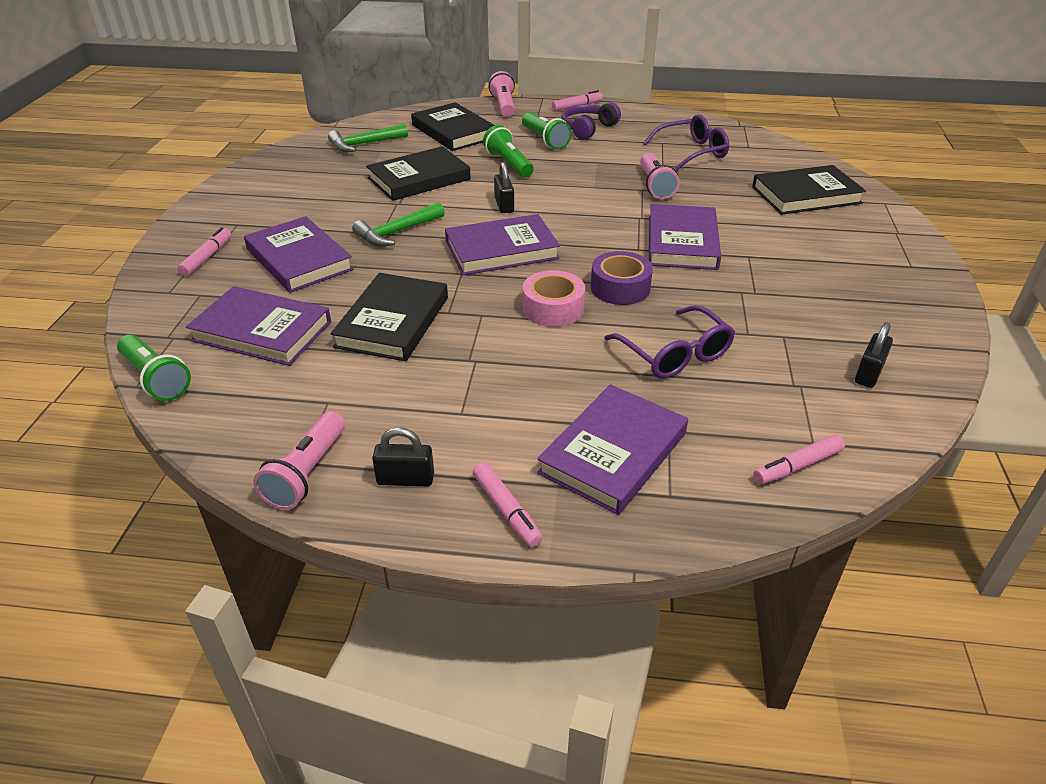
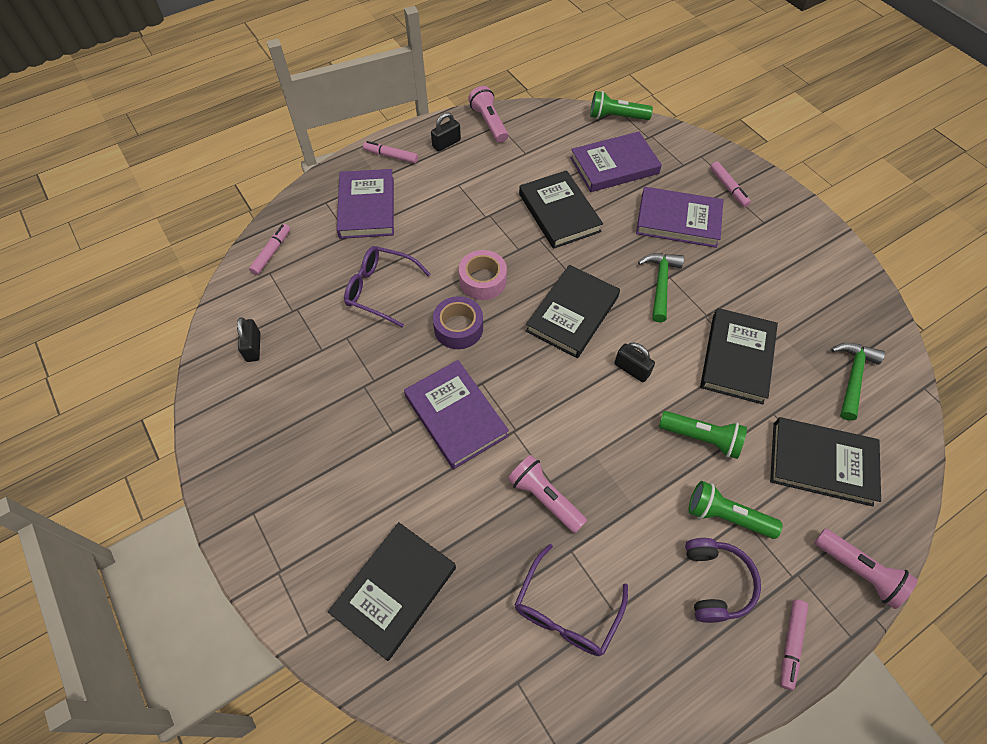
camera: 140 degrees right, 20 degrees up
(501, 250) = (572, 314): purple book -> black book

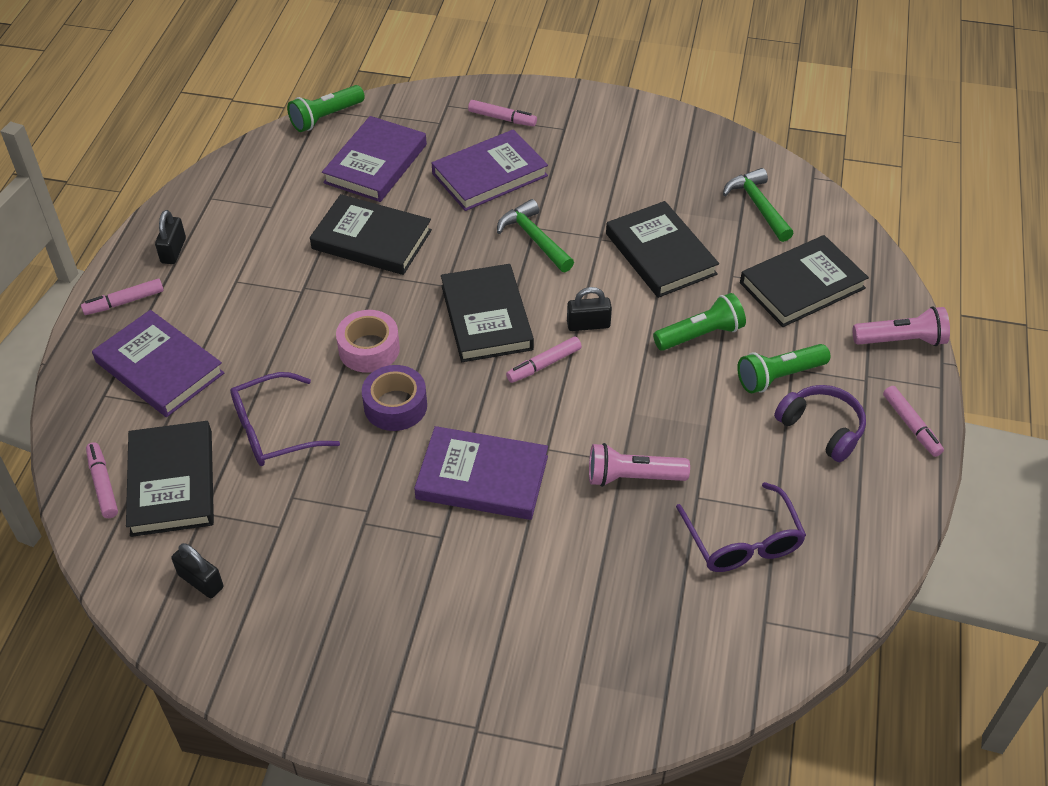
camera: 45 degrees left, 10 degrees down
(394, 590) = (595, 650): black book -> black book (172, 482)
(489, 123) = (197, 202): pink flashlight -> none
(573, 373) = (544, 364): none -> pink marker

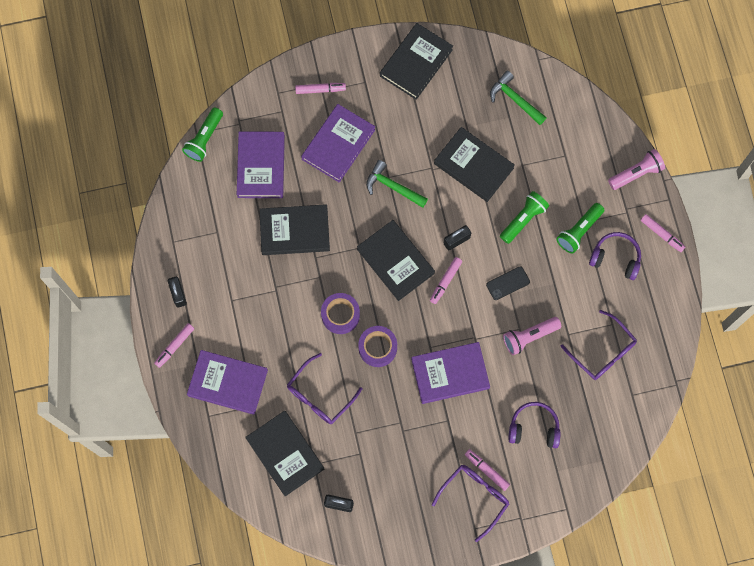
camera: 25 degrees left, 25 degrees up
(103, 484) = (248, 472): pink marker -> pink marker (486, 470)
(369, 349) = (340, 315): pink tape -> purple tape
(418, 662) = (475, 497): none -> purple glasses
(573, 602) = (534, 428): none -> purple headphones
(636, 399) = (508, 283): none -> black phone
(802, 285) = (566, 155): black book -> black book (416, 63)

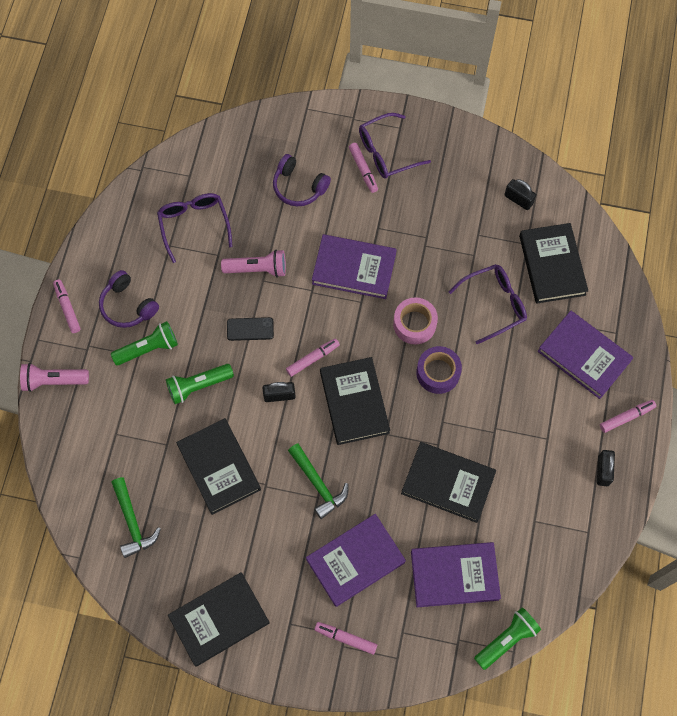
camera: 155 degrees left, 5 degrees down
(261, 166) = (454, 575): purple book -> purple book turned 60 degrees clockwise
(377, 348) = (414, 324): purple tape -> pink tape

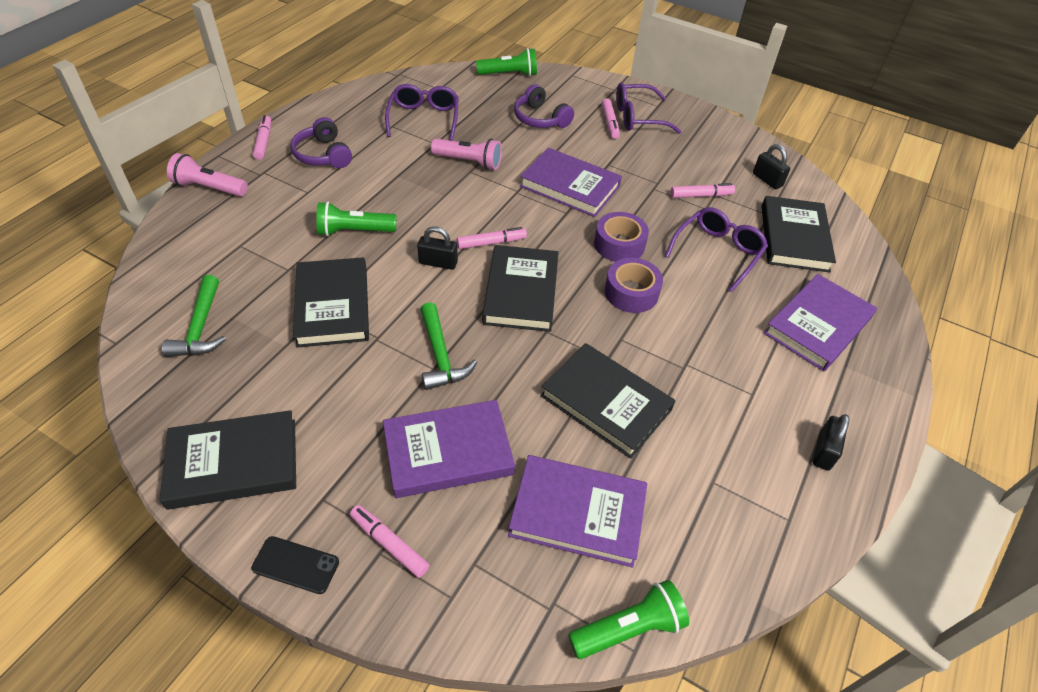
camera: 15 degrees right, 20 degrees down
(148, 348) = (321, 189): green flashlight -> green flashlight (509, 74)
(250, 329) = (436, 202): black phone -> black phone (295, 565)
(414, 324) = (619, 245): pink tape -> purple tape
(494, 304) = (718, 252): purple glasses -> purple glasses turned 45 degrees counterclockwise
(584, 356) = (818, 325): purple book -> purple book turned 75 degrees clockwise
(626, 417) = (866, 402): pink marker -> pink marker (701, 195)

